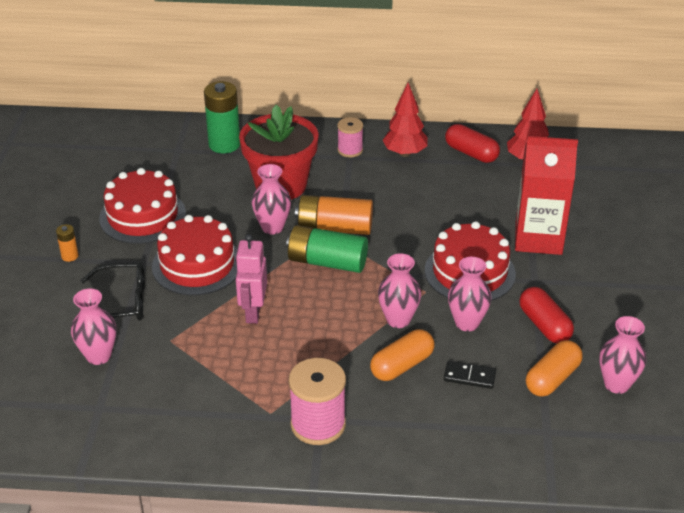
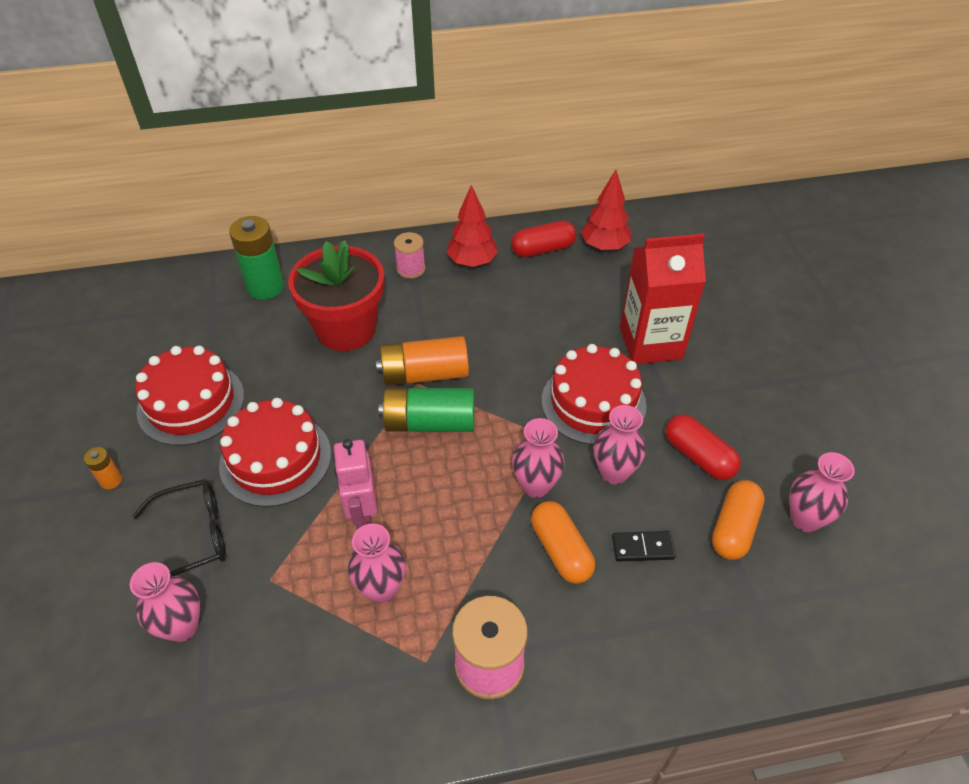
camera: 15 degrees left, 10 degrees up
(272, 227) = (352, 388): pink vase -> pink vase (381, 589)
(402, 365) = (561, 550): orange capsule -> orange capsule turned 60 degrees counterclockwise
(471, 153) = (543, 249): red capsule -> red capsule turned 45 degrees counterclockwise

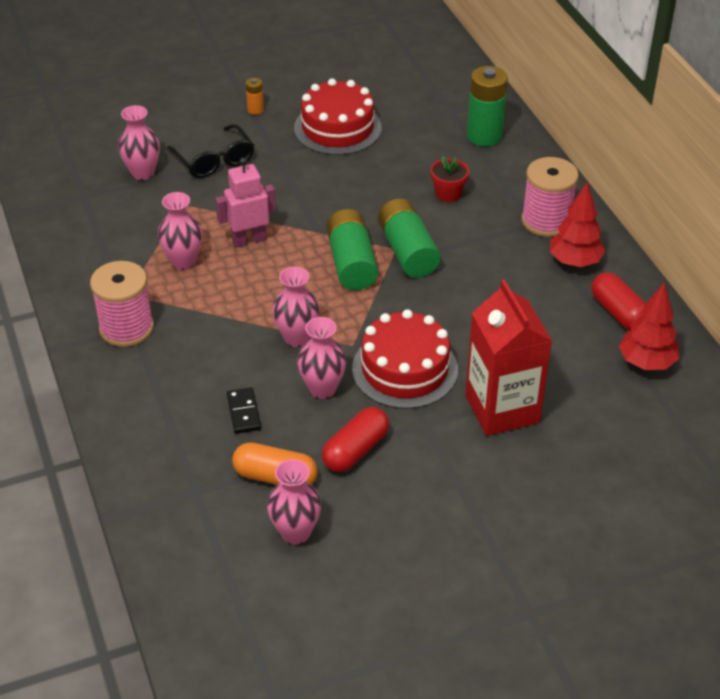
camera: 80 degrees right, 5 degrees down
(275, 459) = (292, 184): red cake -> none
(346, 329) = (448, 194): red flower pot -> red flower pot, size x0.45
(411, 269) = (546, 221): pink spool -> pink spool, size x1.66
(424, 374) = (408, 251): orange battery -> green battery
(561, 550) = (233, 359): orange capsule -> none

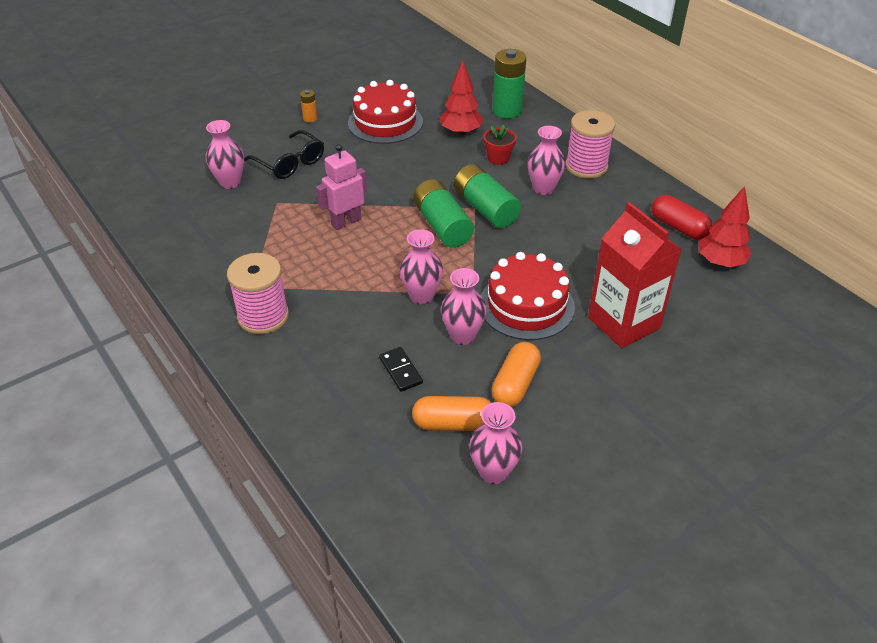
camera: 15 degrees left, 0 degrees up
(183, 262) = (294, 250): pink vase -> pink vase (543, 188)
(355, 450) = (515, 384): red capsule -> orange capsule
(574, 262) = (624, 194): red tree -> red tree (461, 132)

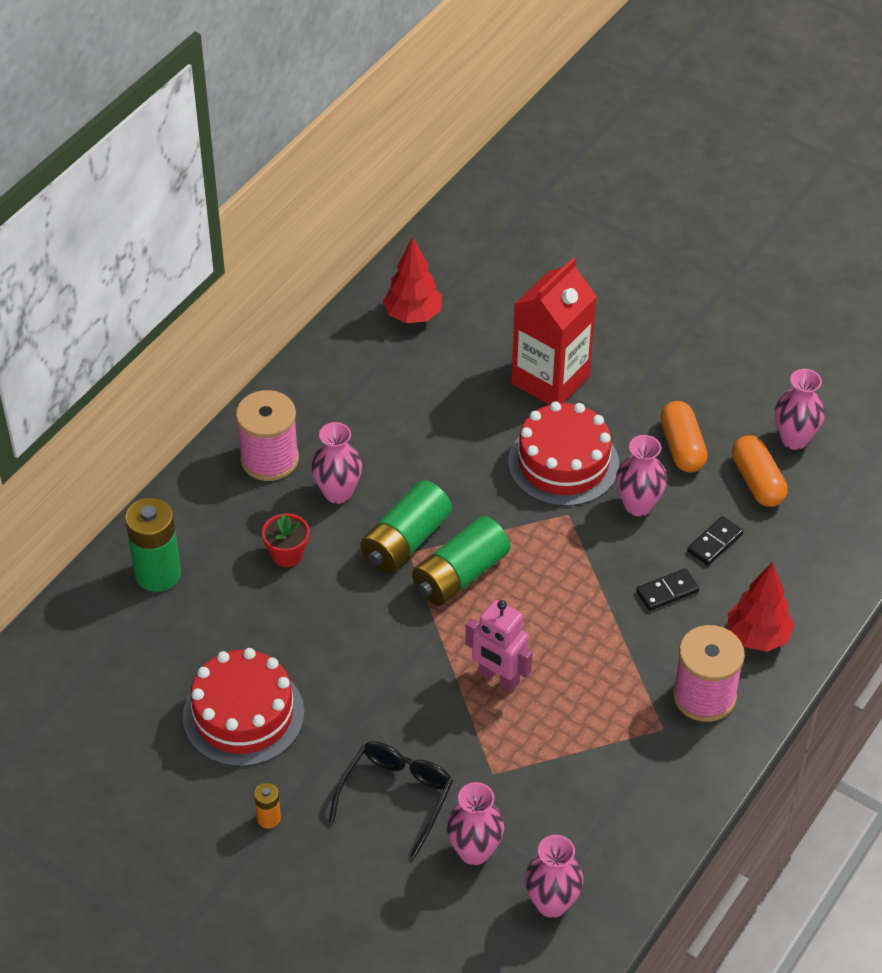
camera: 110 degrees left, 5 degrees up
(368, 326) = (667, 591): none -> black domino
(421, 296) = (596, 558): pink vase -> pink vase (551, 903)
(461, 132) = (237, 613): red tree -> red tree (757, 637)
(515, 384) = (682, 447): orange capsule -> orange capsule turned 75 degrees clockwise
(678, 227) = (363, 356): red capsule -> none

